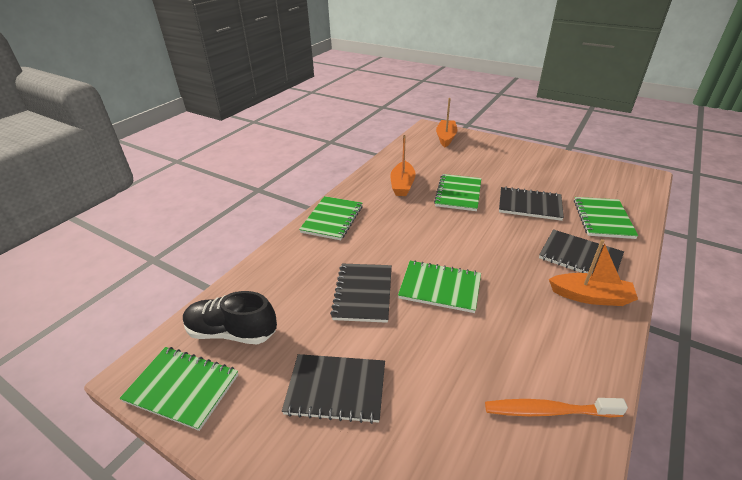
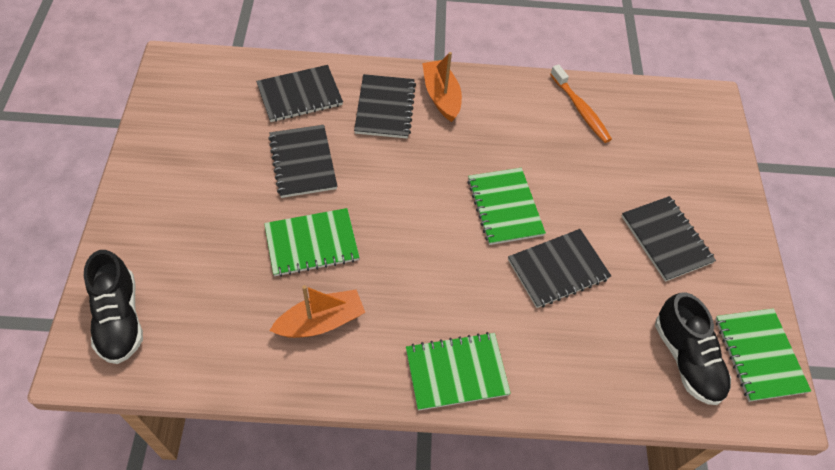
camera: 125 degrees left, 20 degrees up
(446, 138) = (119, 319): orange boat -> black shoe
(603, 219) = (299, 95): green notebook -> black notebook

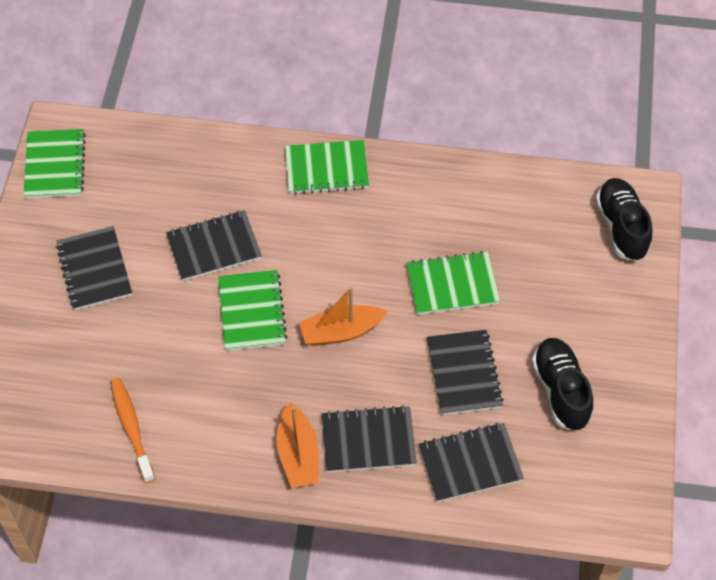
camera: 170 degrees left, 0 degrees up
(321, 322) = (442, 214): orange boat -> orange boat (341, 332)
(385, 108) = (368, 441): black notebook -> black notebook turned 75 degrees clockwise
(686, 359) = (122, 166): black shoe -> black shoe (560, 391)

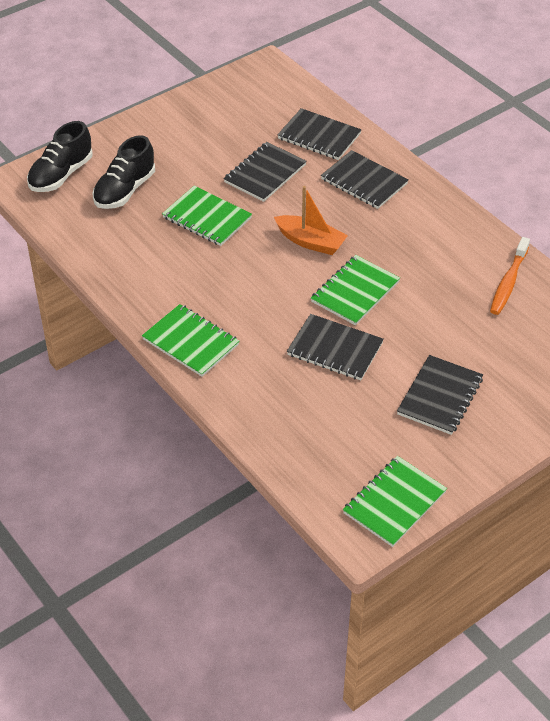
camera: 135 degrees left, 10 degrees down
(298, 455) = (414, 202): orange boat -> none
(560, 391) = (222, 131): black shoe -> black shoe (125, 190)

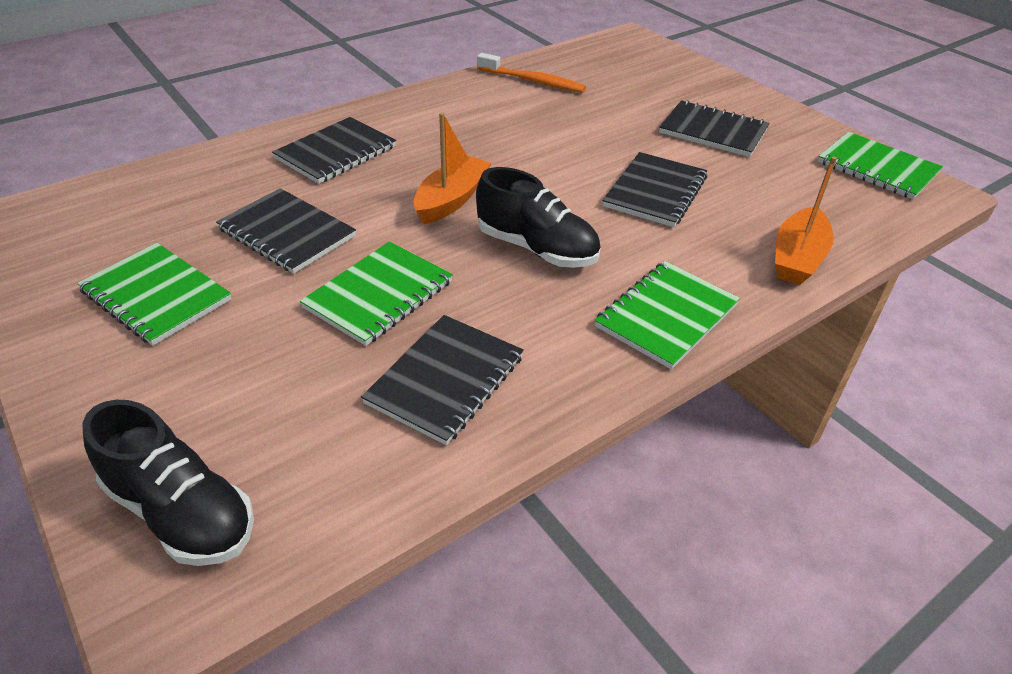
camera: 90 degrees left, 5 degrees down
(125, 190) = (273, 400): black shoe -> black shoe (537, 248)
(256, 419) = (797, 258): none -> orange boat
(319, 136) = (219, 181): black notebook -> black notebook (445, 380)
(355, 292) = (551, 172): green notebook -> green notebook (156, 295)

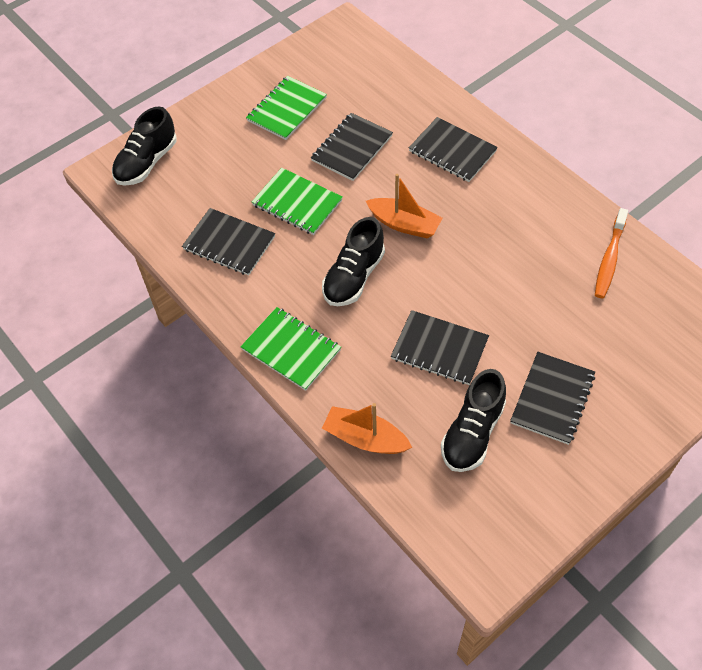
camera: 90 degrees right, 15 degrees up
(767, 181) = (472, 433): none -> black shoe
(877, 168) = (517, 531): green notebook -> none

